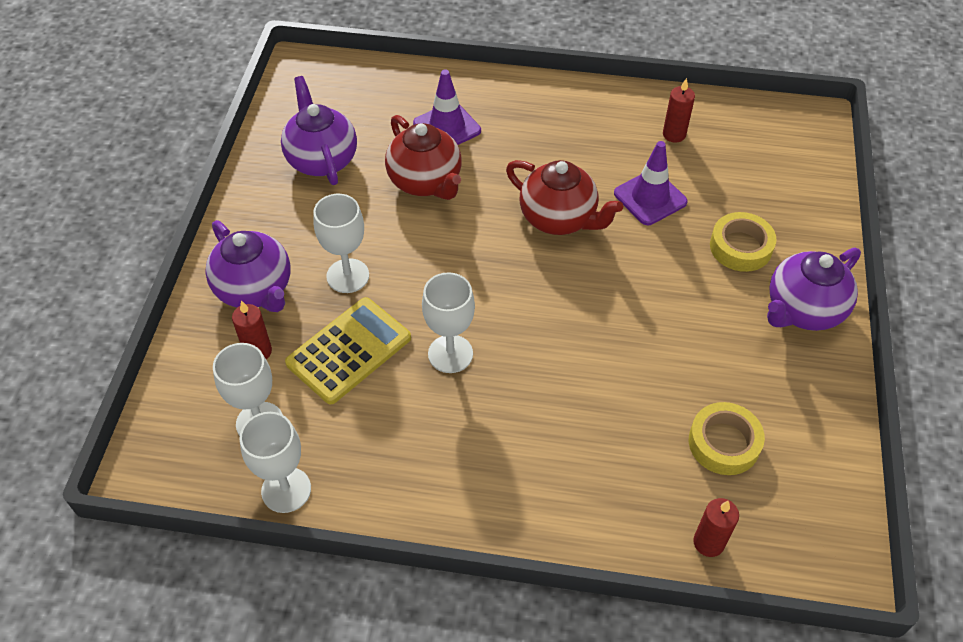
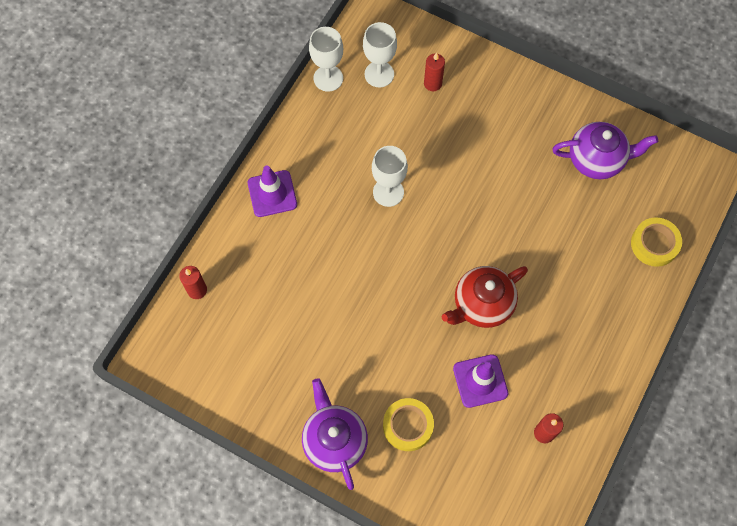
camera: 110 degrees right, 15 degrees up
(255, 289) = (484, 92): purple teapot -> none
(348, 276) = (476, 149): white goblet -> none
(349, 350) = (414, 134): yellow calculator -> none
(426, 182) = (550, 224): red teapot -> none
(447, 127) = (606, 257): purple traffic cone -> purple traffic cone (272, 194)
(724, 443) = (255, 331): yellow tape -> yellow tape (654, 244)

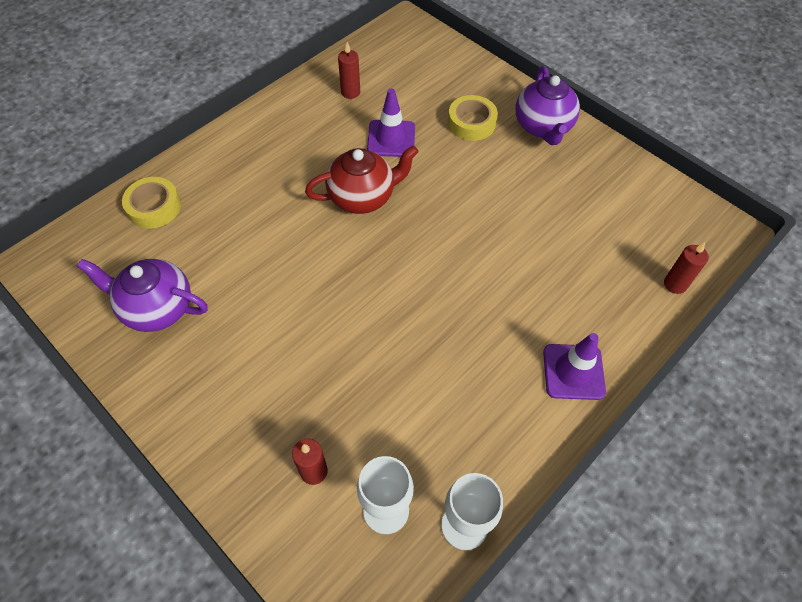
camera: 165 degrees left, 10 degrees down
(388, 192) = (425, 335): white goblet -> none

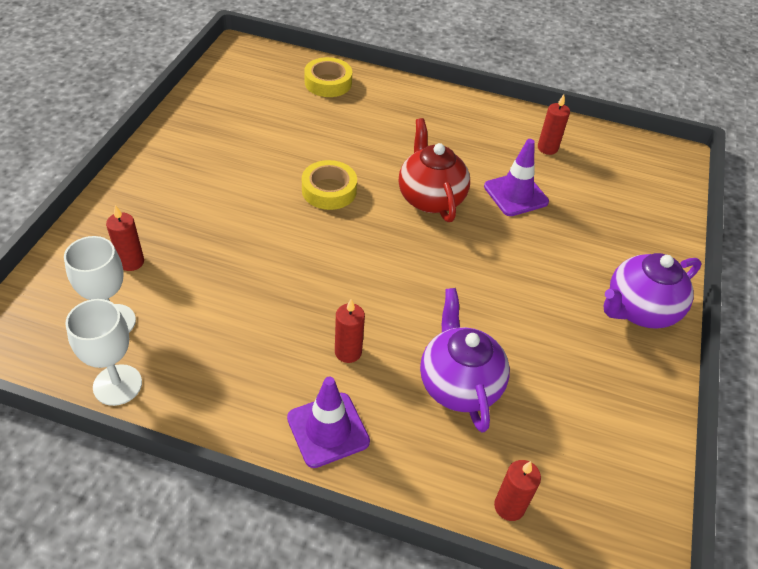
camera: 60 degrees right, 10 degrees down
(157, 308) = (236, 120): purple teapot -> purple teapot (459, 384)
(362, 197) = (430, 198): red teapot -> red teapot turned 150 degrees counterclockwise
(471, 123) = (590, 247): yellow tape -> yellow tape (329, 190)
(503, 327) = (348, 352): none -> red candle

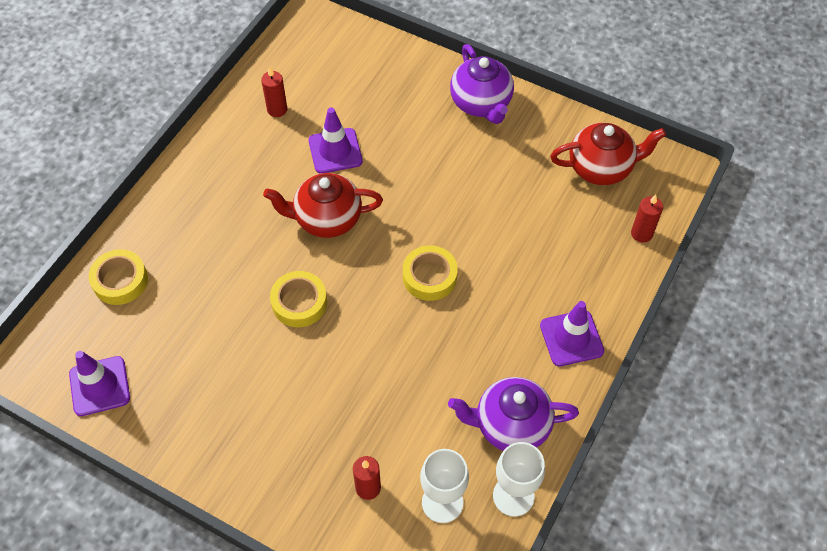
camera: 75 degrees left, 10 degrees up
(227, 87) = (99, 386): none -> purple traffic cone
(348, 352) = (498, 314): red candle -> none
(382, 285) = (429, 277): none -> yellow tape
(459, 384) = (538, 241): purple teapot -> purple teapot (510, 425)
(599, 448) = (601, 168): none -> red teapot

